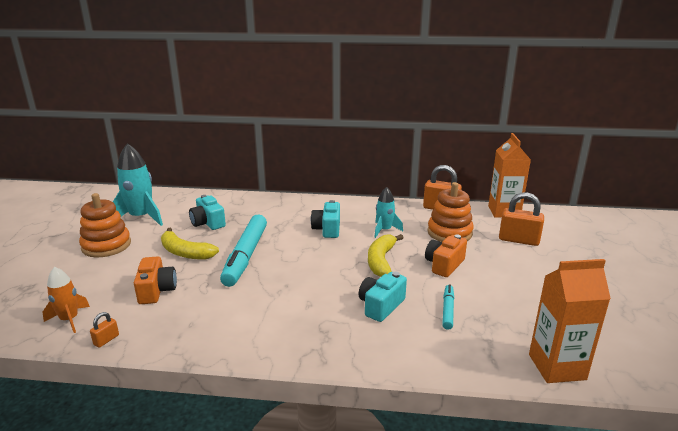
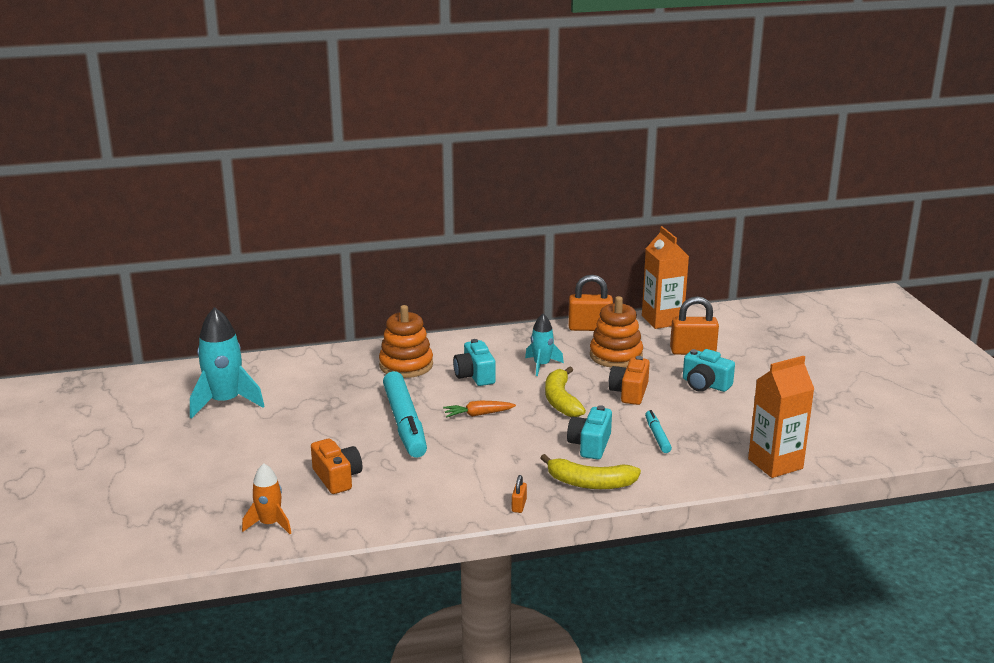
camera: 20 degrees left, 0 degrees up
(106, 246) = (219, 443): orange stacking toy -> orange stacking toy (406, 365)
(106, 340) = (333, 532): orange padlock -> orange padlock (519, 506)
(185, 252) = (328, 433): yellow banana -> yellow banana (590, 483)
(208, 223) = (321, 393): turquoise camera -> turquoise camera (705, 384)
(306, 260) = (478, 414): none -> orange carrot

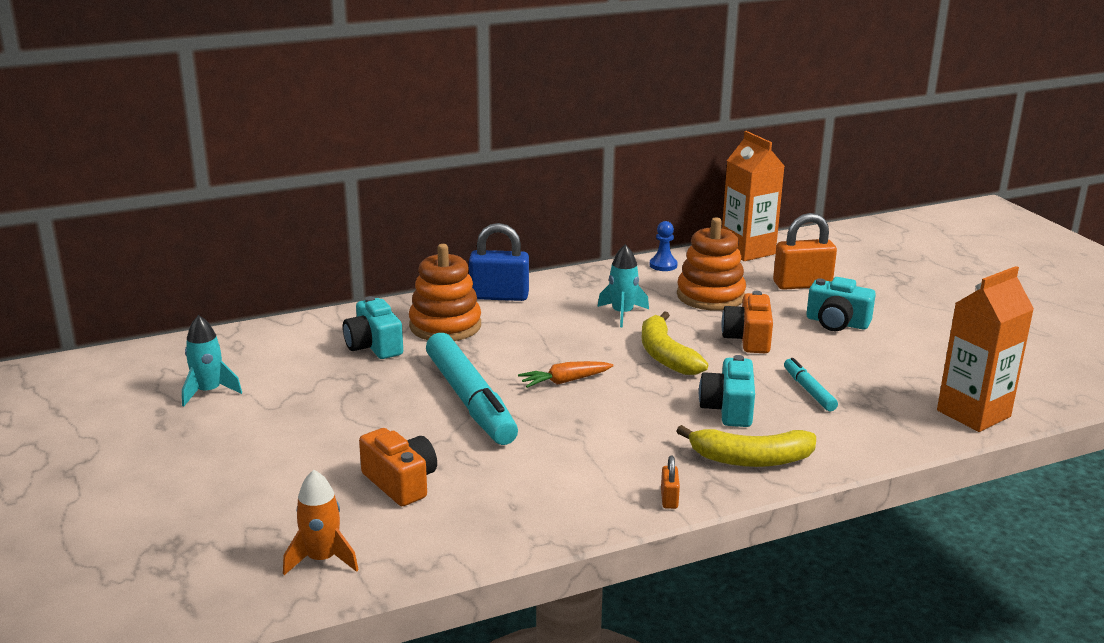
camera: 10 degrees left, 0 degrees up
(225, 402) = (209, 392): turquoise rocket -> turquoise rocket, size x0.58
(454, 344) = (499, 296): none -> blue padlock
(475, 375) = (541, 332): turquoise camera -> turquoise camera (374, 346)
(589, 328) = (663, 265): orange padlock -> blue pawn

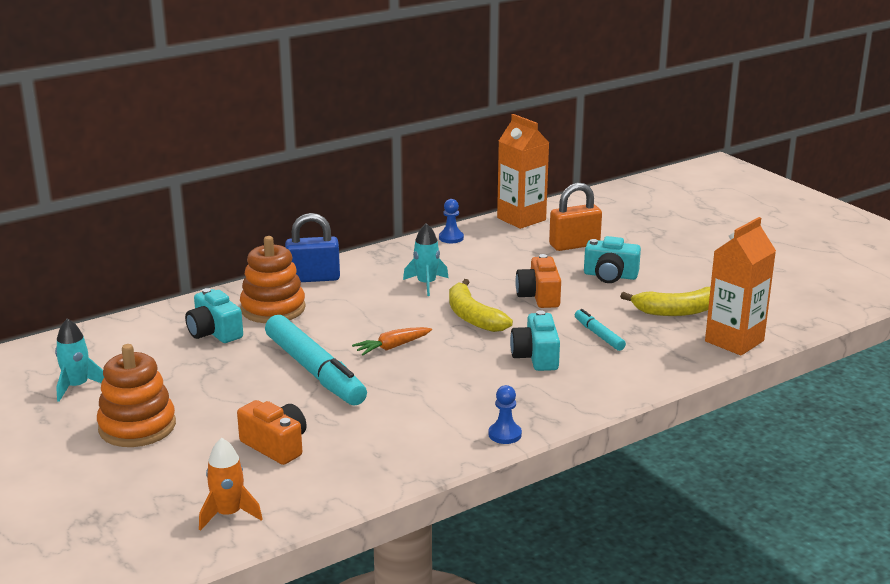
camera: 10 degrees left, 0 degrees up
(669, 499) = (505, 434): orange padlock -> blue pawn
(710, 296) = (498, 262): orange stacking toy -> orange stacking toy (137, 427)
(751, 459) = (564, 396): yellow banana -> yellow banana (678, 311)

